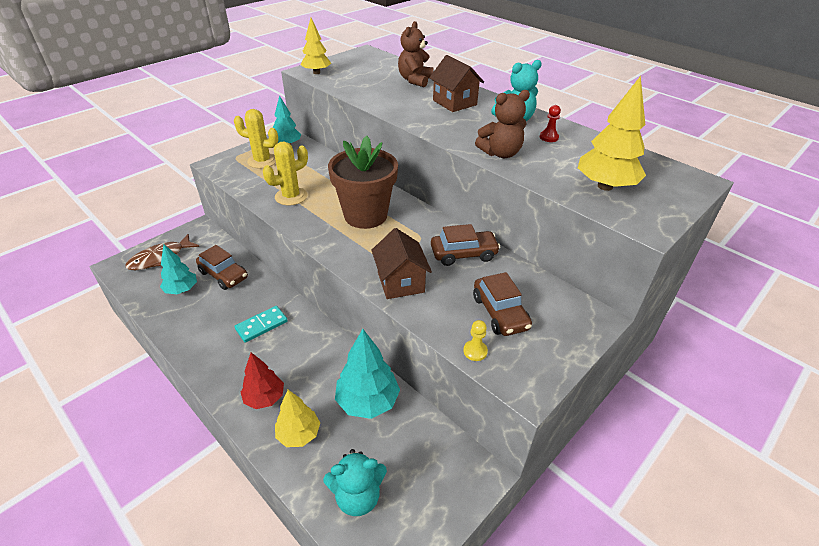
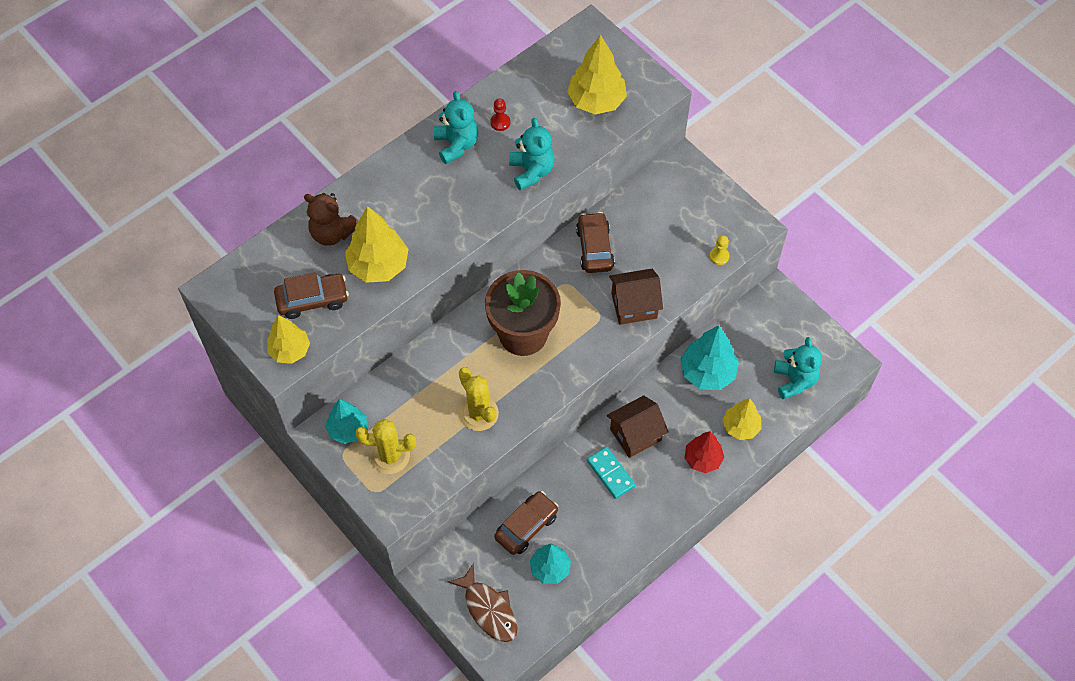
camera: 85 degrees left, 20 degrees up
(262, 161) = (390, 456): yellow cactus -> yellow cactus turned 75 degrees clockwise
(388, 96) = (378, 265): none -> yellow tree
(454, 102) = (405, 197): brown house -> brown house (635, 434)
(500, 153) = (531, 171): brown teddy bear -> turquoise teddy bear
(500, 313) = (676, 231): brown car -> brown car (312, 300)

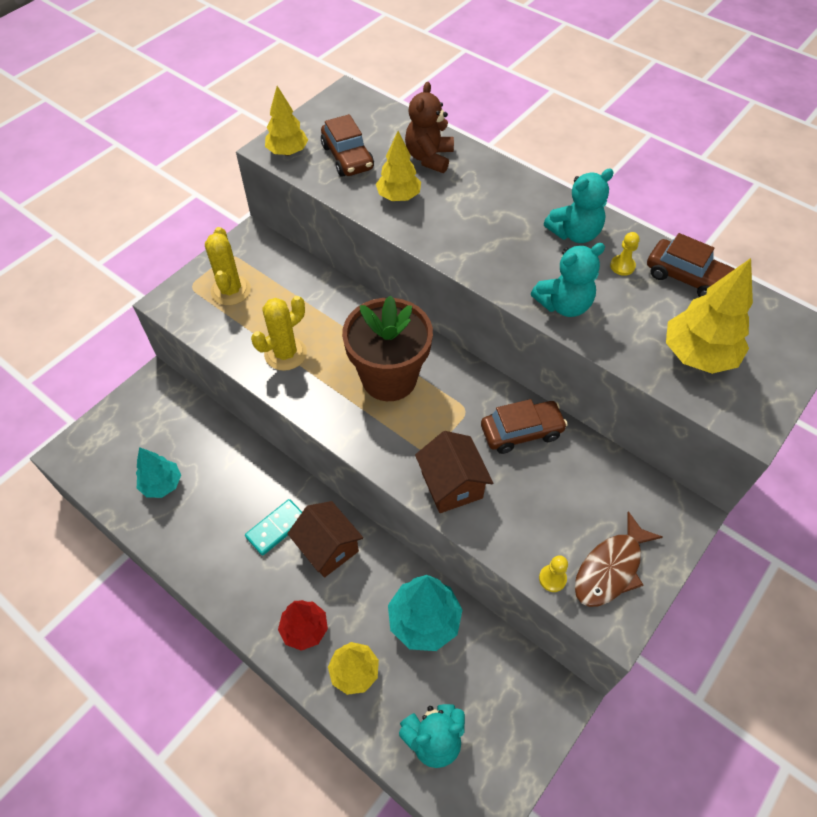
camera: 80 degrees right, 5 degrees down
(348, 429) = (257, 255): turquoise tree -> none
(378, 265) = (398, 197): yellow tree -> yellow tree, size x0.66
(488, 609) = (119, 436): brown fish -> brown fish (611, 568)
(500, 122) = (622, 266): red pawn -> yellow pawn
(526, 526) = (209, 455): brown car -> brown car (686, 277)

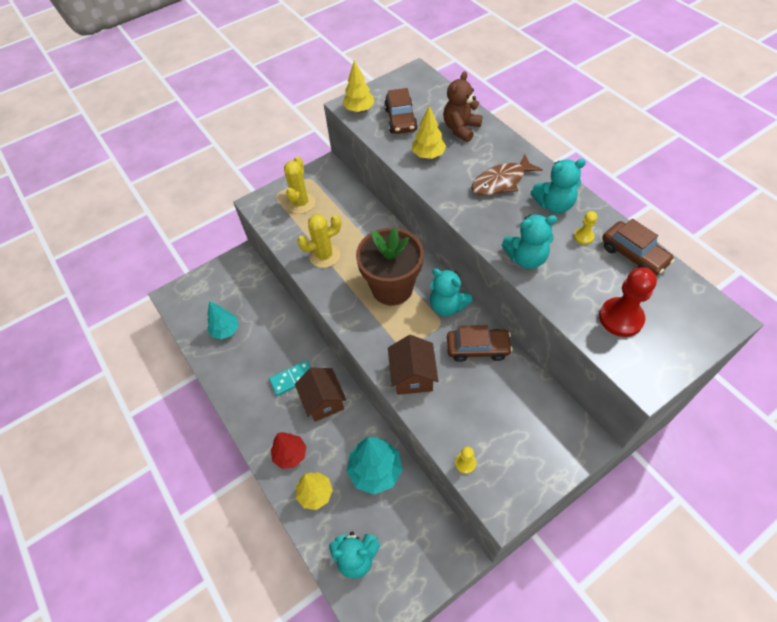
camera: 20 degrees right, 0 degrees up
(467, 386) = (447, 306): none -> turquoise teddy bear
(611, 568) = (513, 467): brown fish -> brown fish (501, 181)
(698, 355) = (620, 318): yellow tree -> red pawn

